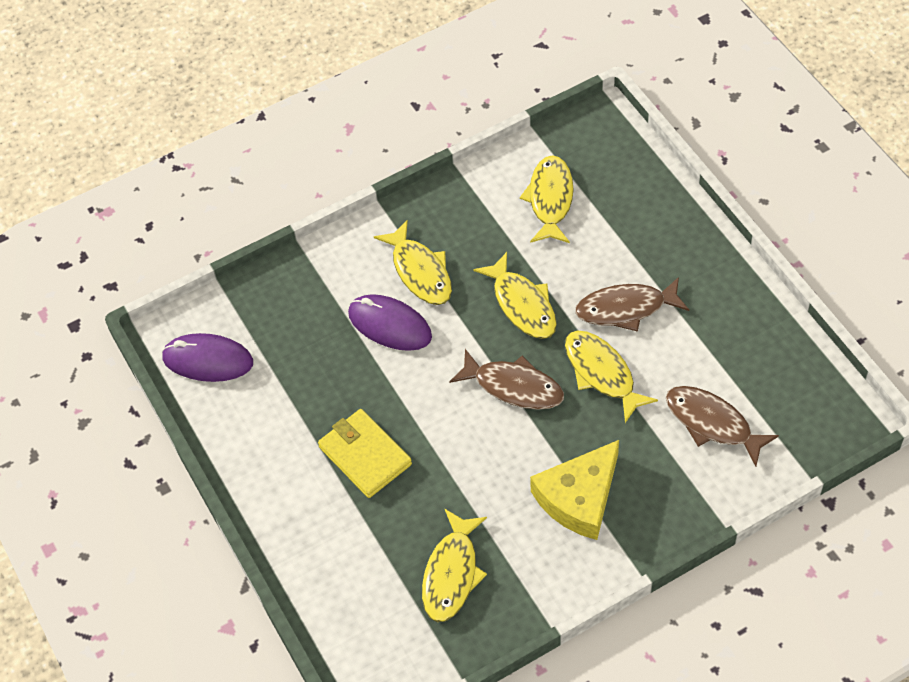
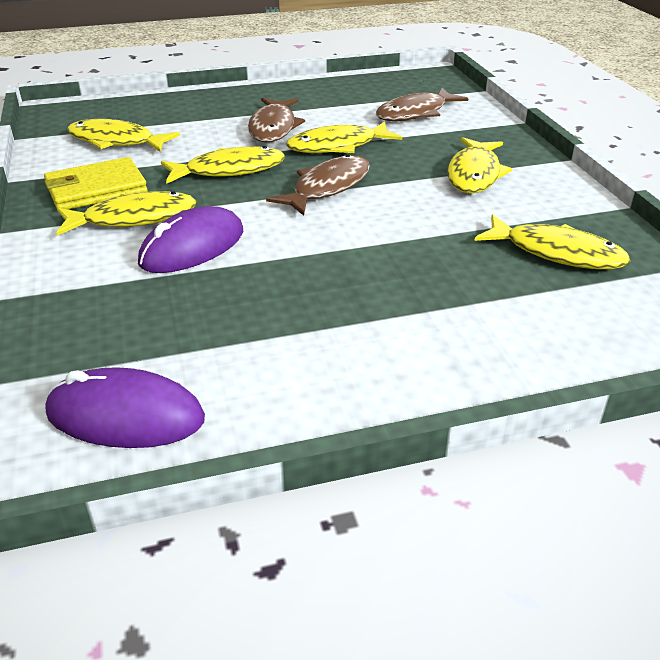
camera: 80 degrees left, 20 degrees down
(208, 360) = (125, 416): purple mouse -> purple mouse turned 75 degrees clockwise
(365, 455) = (374, 290): yellow wallet -> yellow wallet (96, 189)
(579, 497) = (474, 174): yellow cheese -> yellow fish

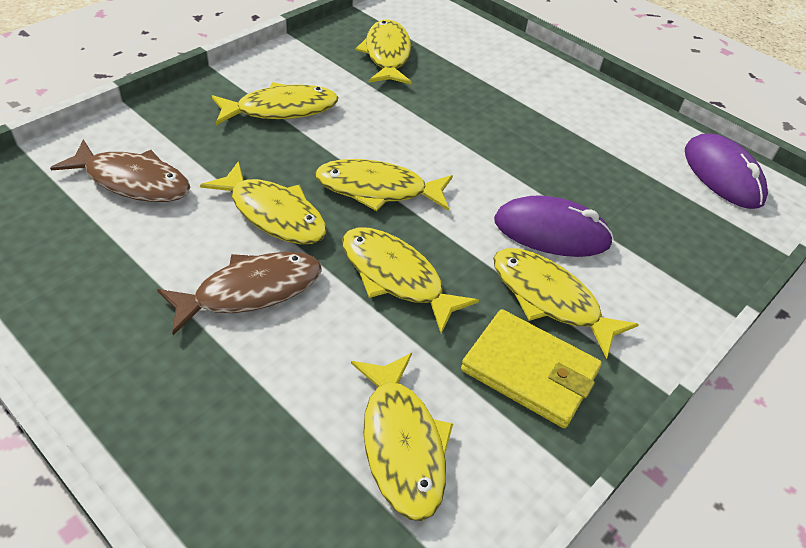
camera: 125 degrees left, 10 degrees up
(327, 187) = (377, 189): brown fish -> yellow fish

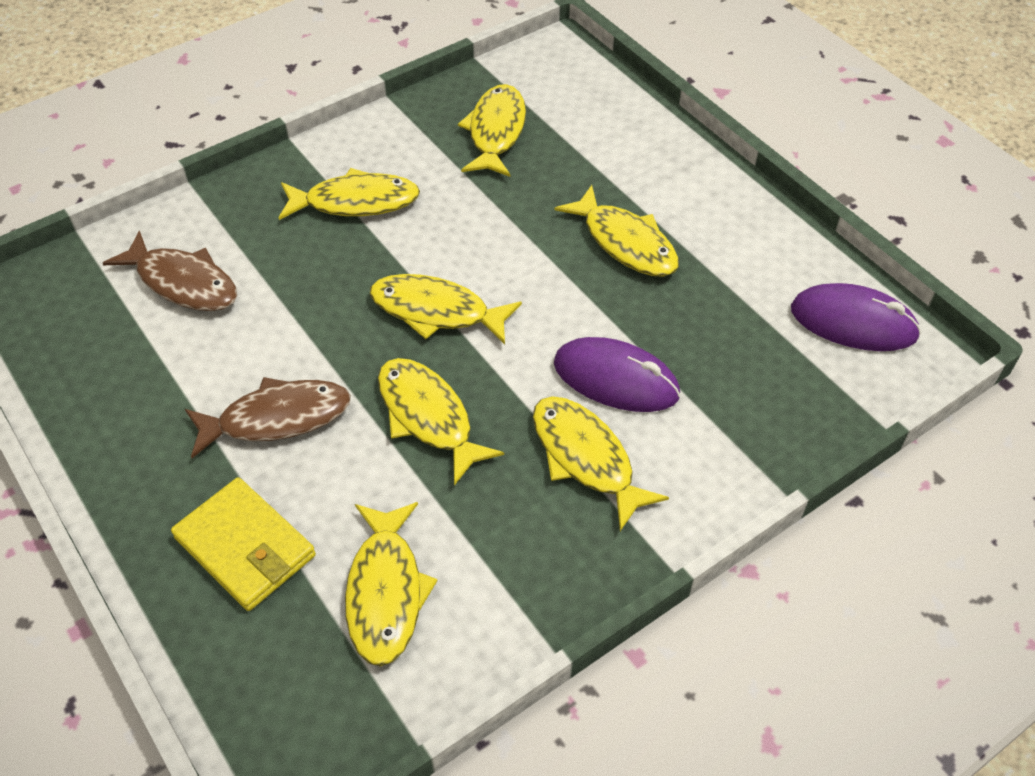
camera: 15 degrees right, 5 degrees up
(273, 214) = (318, 332): yellow fish -> yellow fish (625, 242)
(530, 371) = (537, 534): yellow wallet -> yellow wallet (245, 547)
(722, 175) = (853, 322): purple mouse -> purple mouse turned 60 degrees counterclockwise

